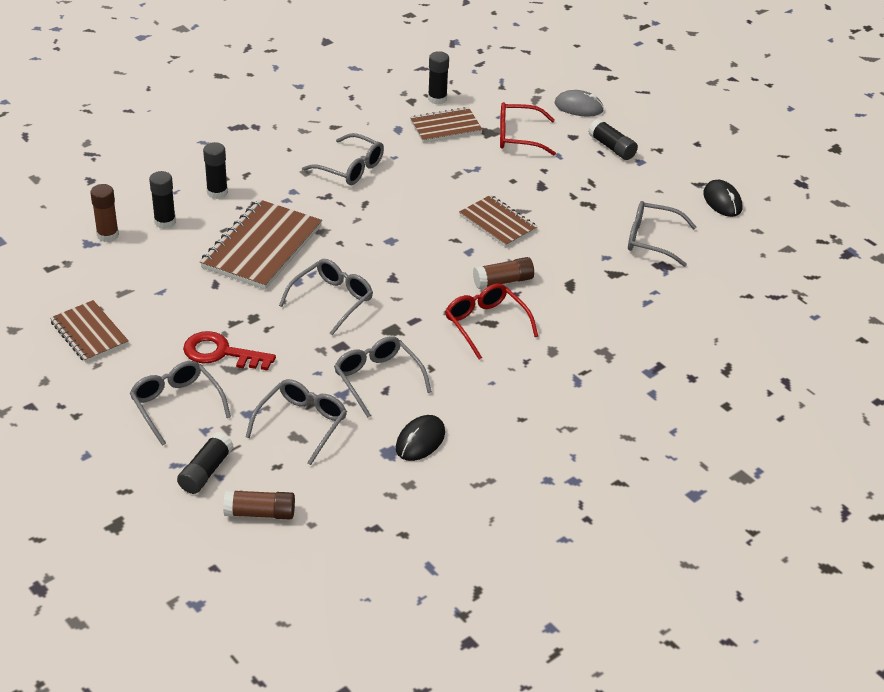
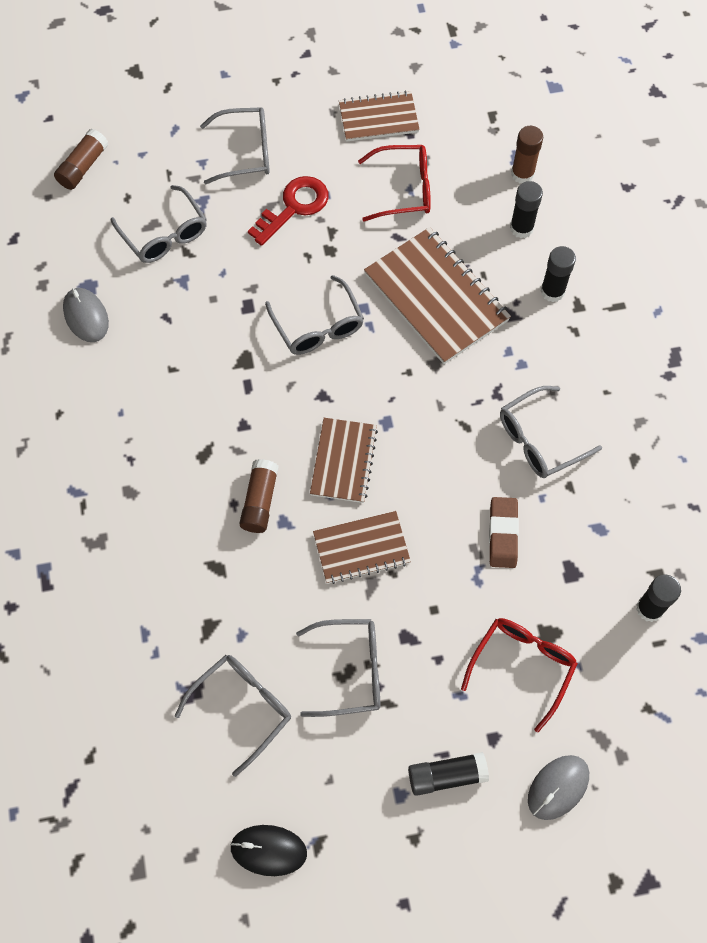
camera: 120 degrees right, 25 degrees up
(206, 471) = (153, 146): black glue stick -> none
(377, 379) = (184, 317): grey glasses -> grey glasses (350, 670)
(420, 440) = (86, 316): black mouse -> grey mouse
(435, 166) = (503, 534): none -> brown eraser
(445, 127) = (580, 587): brown notebook -> brown notebook (343, 461)
(486, 324) = (203, 449): red glasses -> red glasses (404, 189)

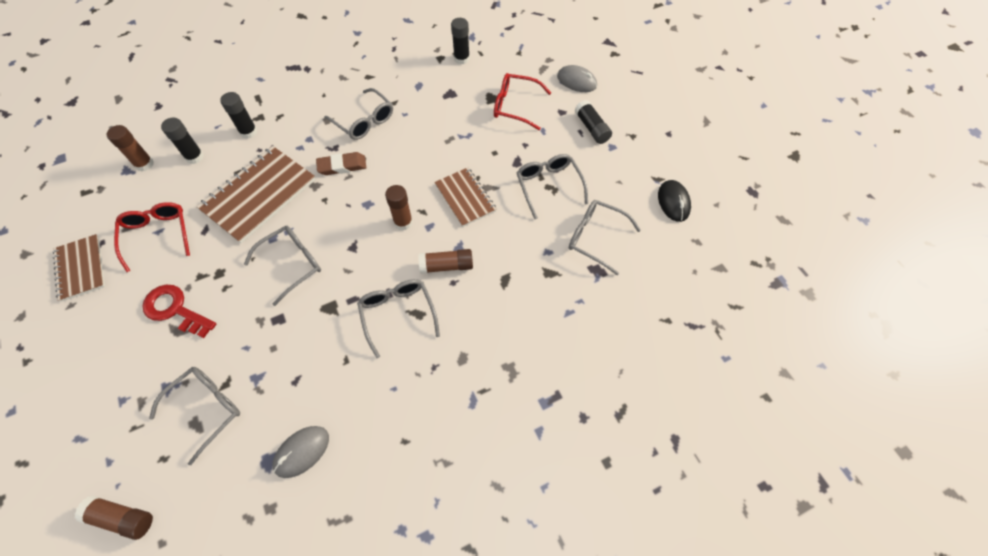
camera: 105 degrees left, 5 degrees down
(245, 152) = (111, 365): grey glasses -> grey glasses (398, 314)
(343, 461) = (403, 222): brown notebook -> brown glue stick
(503, 534) = (434, 128): brown eraser -> brown eraser (342, 166)

